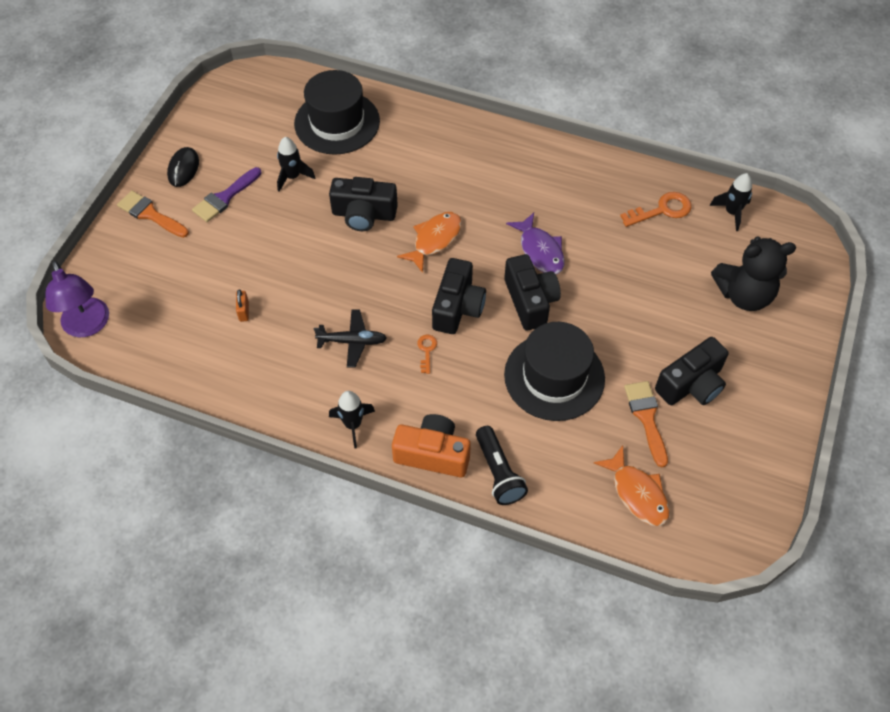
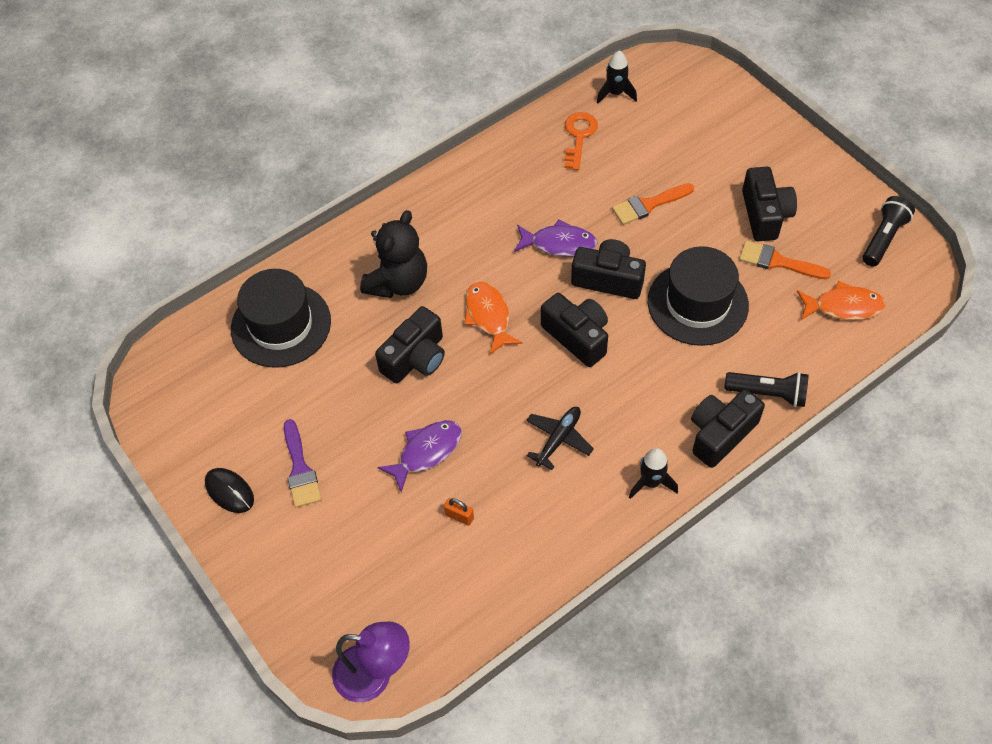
camera: 55 degrees left, 0 degrees up
(150, 214) = (268, 550): orange brush -> orange brush (648, 205)
(286, 263) = (426, 452): none -> purple fish
(292, 177) = (321, 396): black rocket -> none
(427, 350) = (608, 384): orange key -> none
(433, 454) = (720, 434): orange camera -> black camera
(743, 494) = (883, 238): none -> black flashlight
(744, 295) = (702, 133): black teddy bear -> black teddy bear (398, 282)

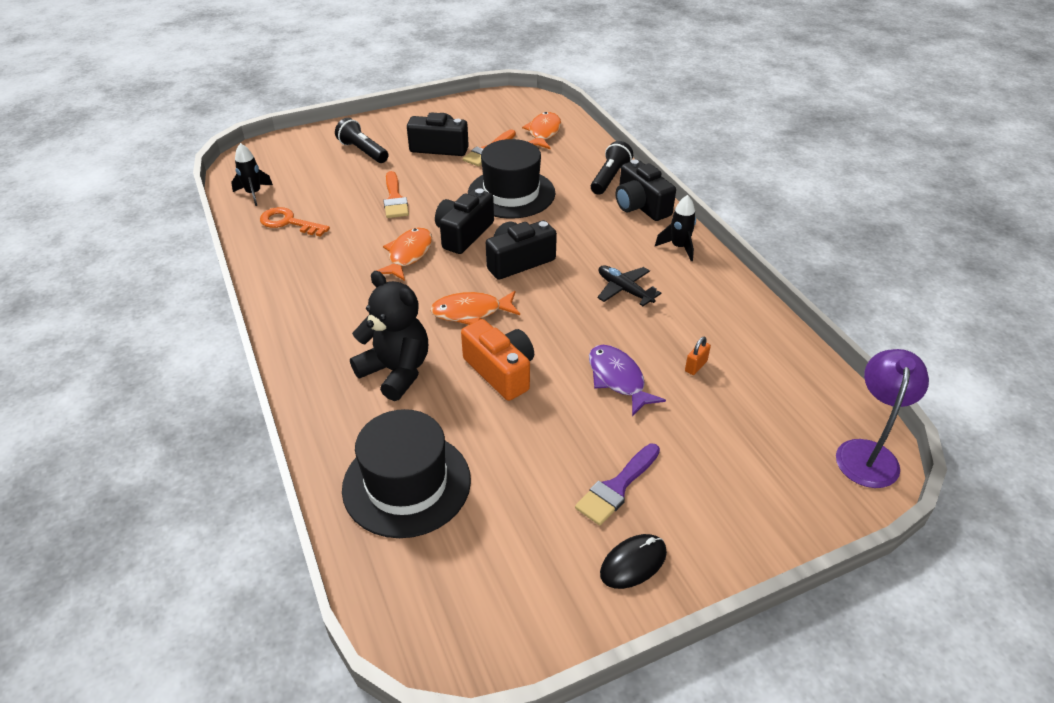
camera: 80 degrees left, 15 degrees down
(300, 469) = (616, 487): purple brush -> purple brush turned 135 degrees clockwise
(415, 358) = (501, 371): black camera -> orange camera
(559, 244) = (408, 255): purple fish -> orange fish
(883, 238) = (490, 106): black flashlight -> black flashlight (363, 151)

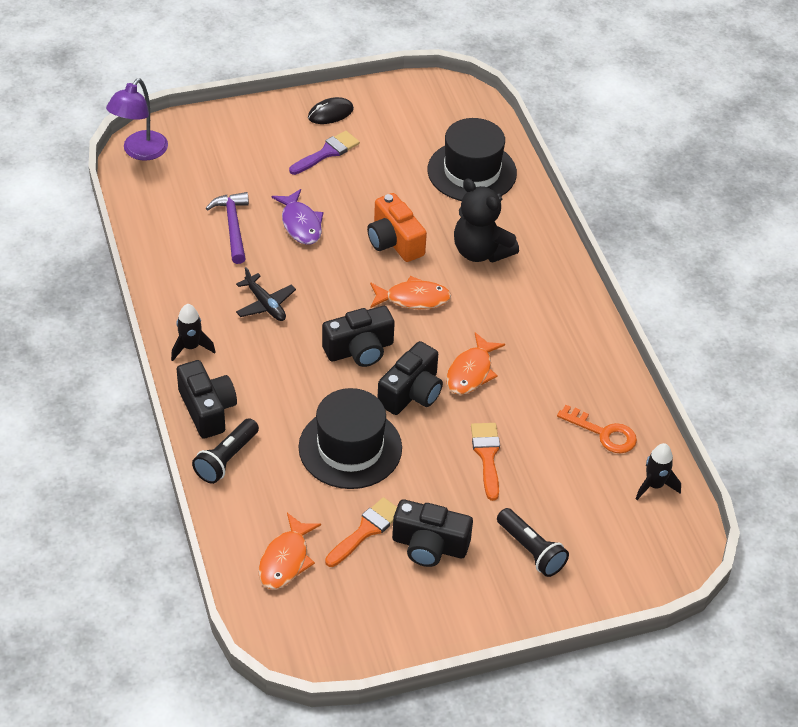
camera: 175 degrees left, 5 degrees up
(696, 366) = (233, 226): orange padlock -> purple hammer

